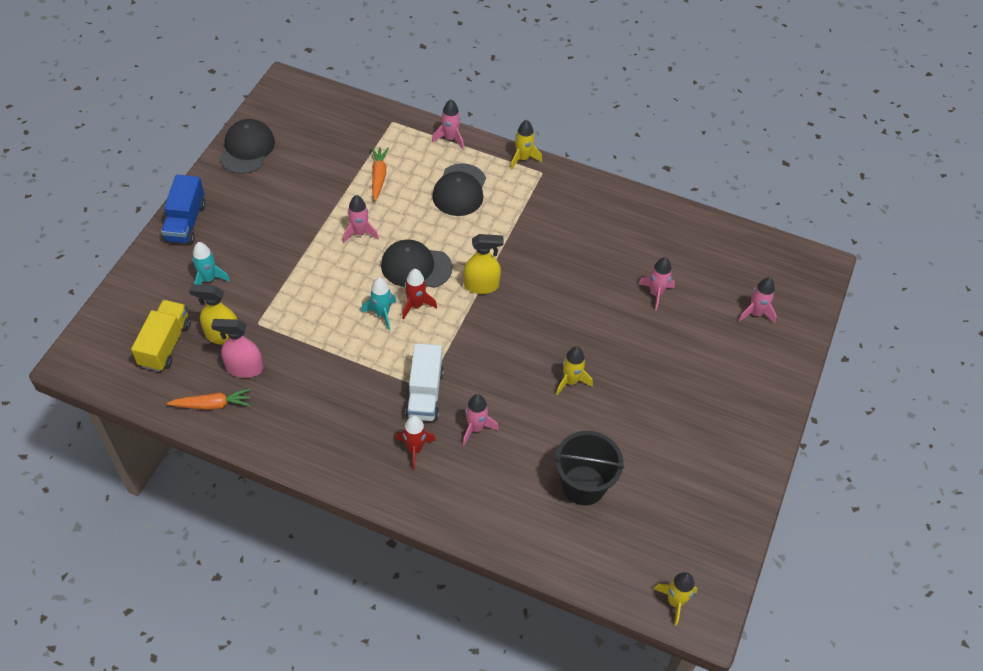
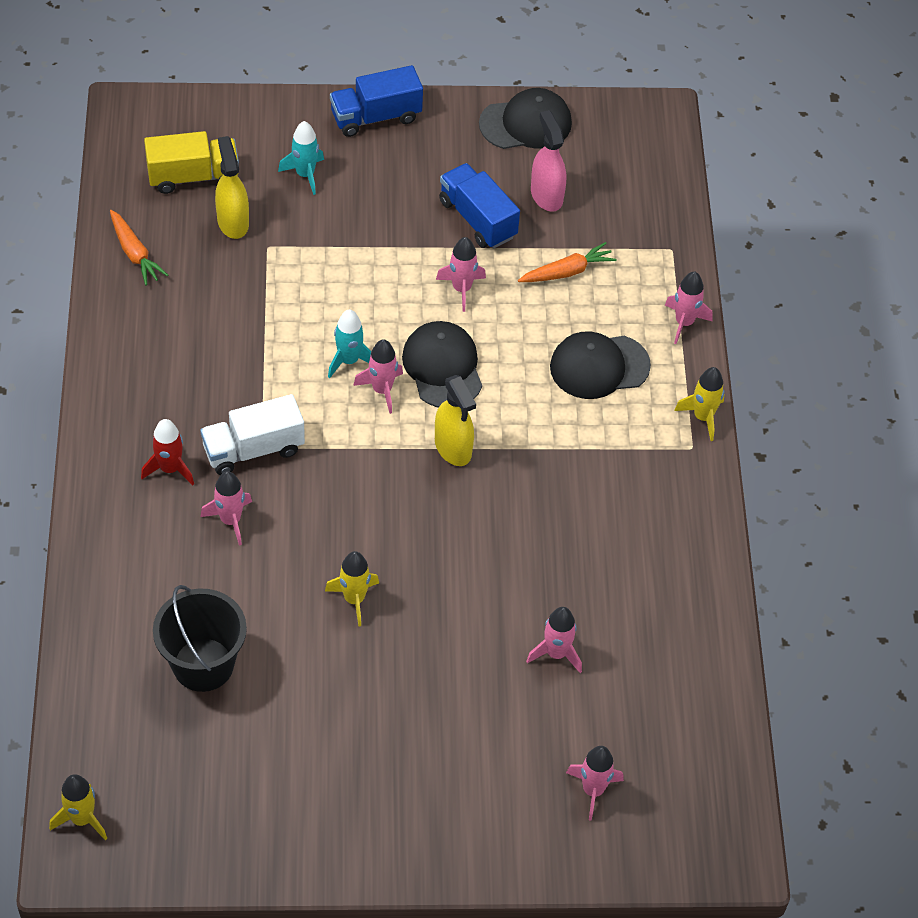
camera: 65 degrees right, 0 degrees up
(244, 368) = (198, 261): pink spray bottle -> pink spray bottle (546, 195)
(308, 203) = (477, 219): none -> blue truck
(416, 305) = (382, 390): red rocket -> pink rocket

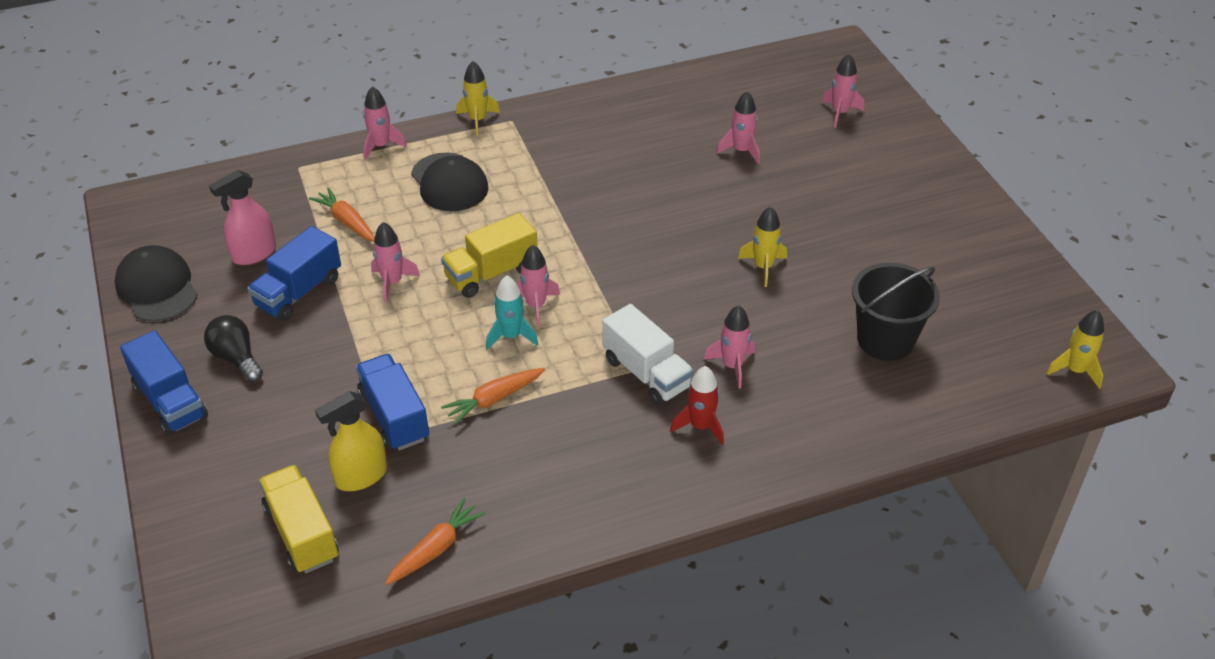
camera: 105 degrees left, 10 degrees down
(275, 328) = (494, 399): none -> orange carrot
(288, 256) = (394, 416): none -> blue truck
(305, 174) = (273, 436): turquoise rocket -> none
(409, 164) = (236, 358): none -> black light bulb
(442, 367) = (491, 273): black cap -> yellow truck
(453, 448) = (578, 247): yellow spray bottle -> none

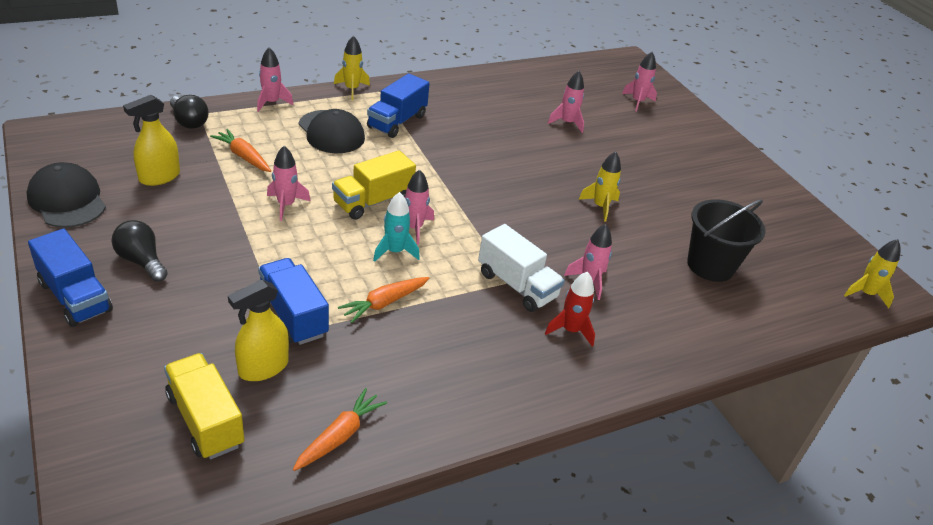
camera: 10 degrees left, 5 degrees down
(254, 254) = (159, 177): pink spray bottle -> yellow spray bottle
(286, 178) = (189, 122): none -> black light bulb
(298, 292) = (201, 209): blue truck -> blue truck (397, 122)

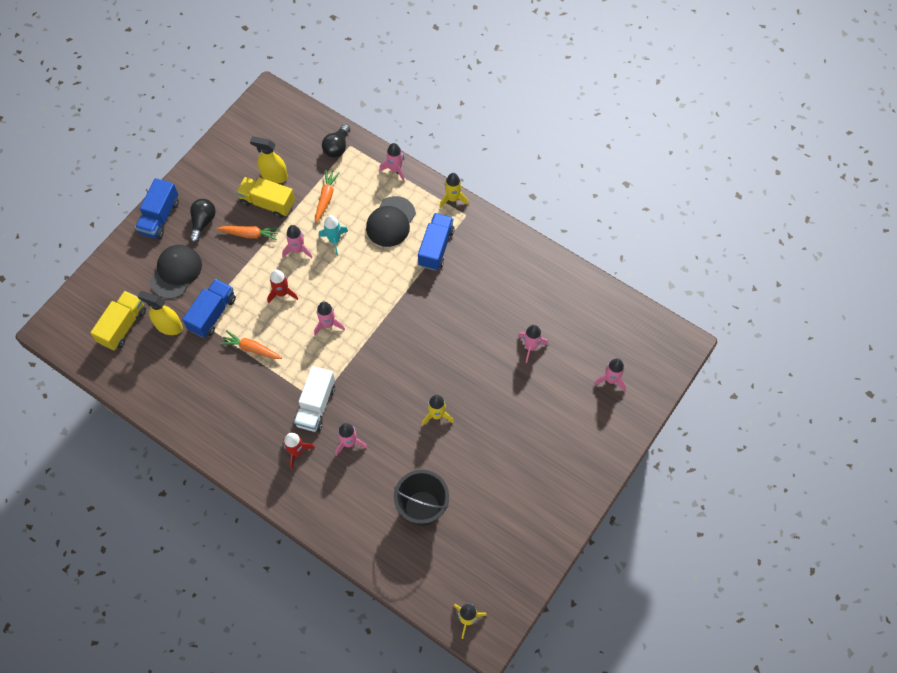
camera: 65 degrees right, 25 degrees up
(67, 200) = (223, 154): black cap -> black cap (176, 272)
(331, 243) = (282, 293): none -> red rocket
(340, 436) = (148, 385): orange carrot -> orange carrot (250, 234)
(373, 201) = (336, 289): yellow truck -> yellow truck (267, 203)
(395, 251) = (298, 328): turquoise rocket -> turquoise rocket (334, 240)
(397, 122) = (436, 248): blue truck -> blue truck turned 105 degrees clockwise

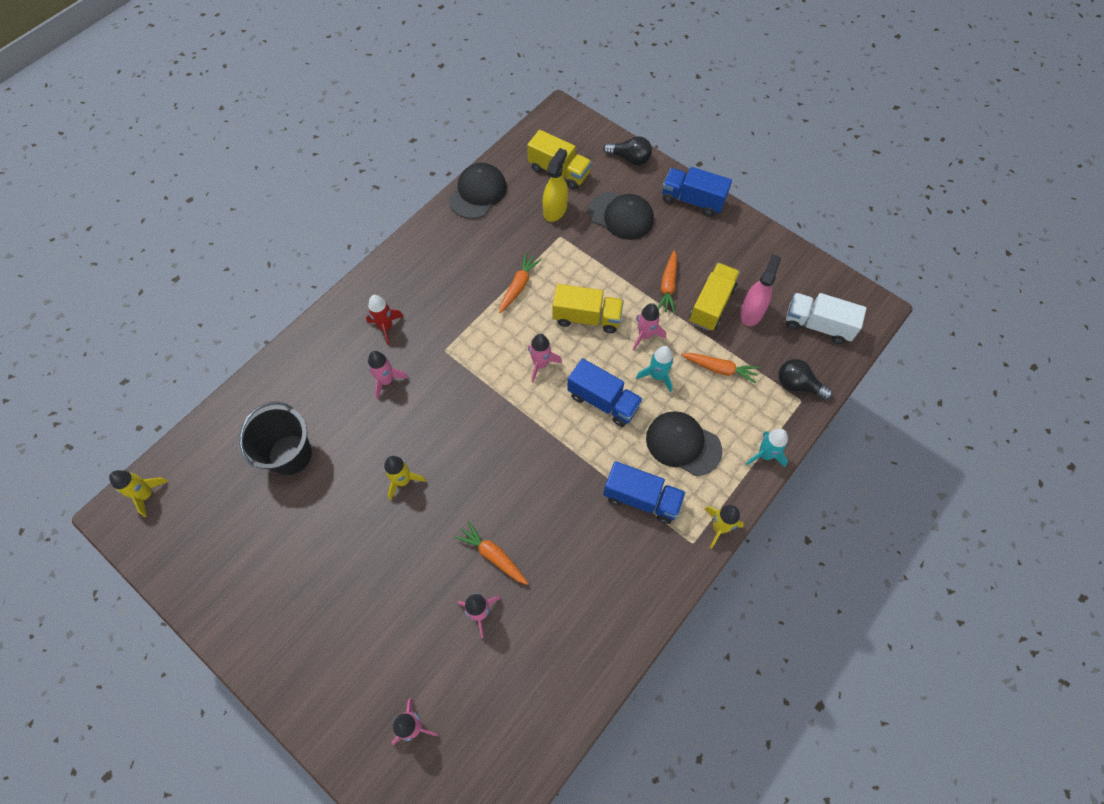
camera: 95 degrees right, 0 degrees up
(147, 394) = (478, 193): none -> black cap
(203, 222) = (685, 240): black light bulb -> black light bulb (630, 158)
(212, 314) = (566, 249): blue truck -> blue truck (603, 401)
(274, 176) = (751, 312): yellow spray bottle -> pink spray bottle
(282, 293) = (587, 317): red rocket -> yellow truck
(316, 405) = (438, 348): white truck -> white truck (817, 325)
(395, 170) = (765, 455): pink rocket -> turquoise rocket
(489, 343) = (493, 555): none -> orange carrot

